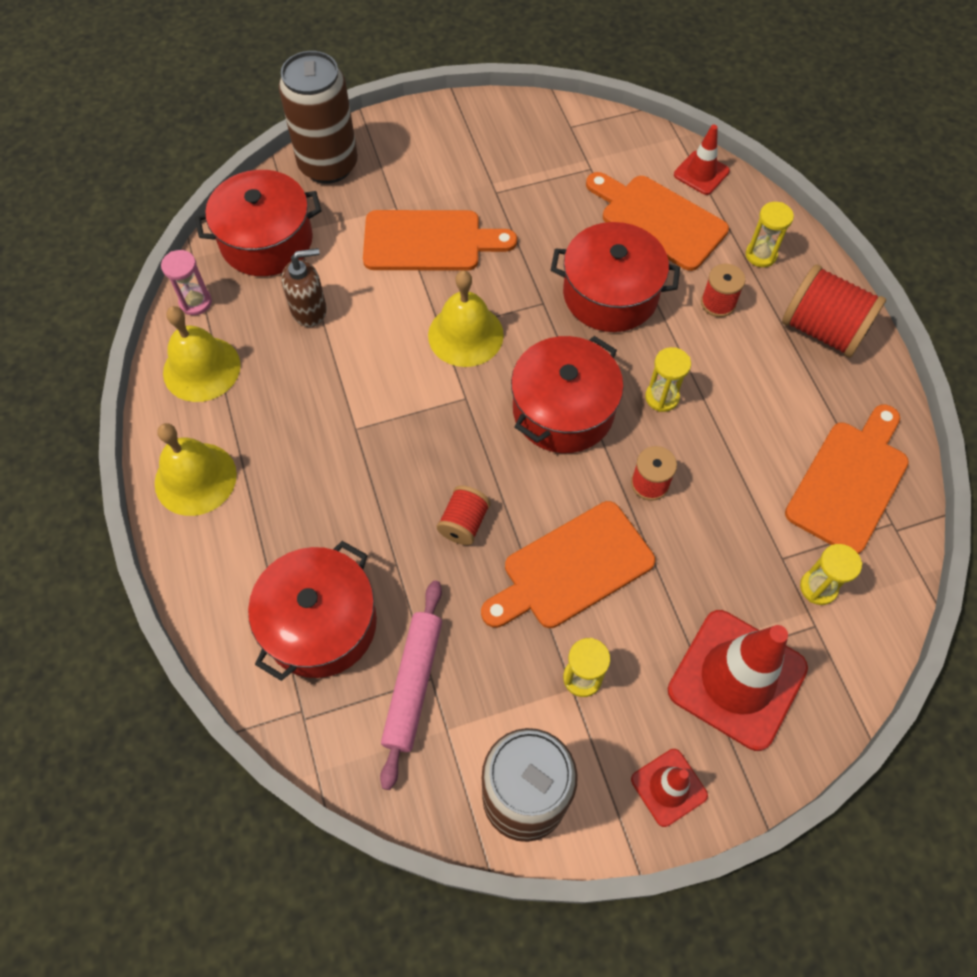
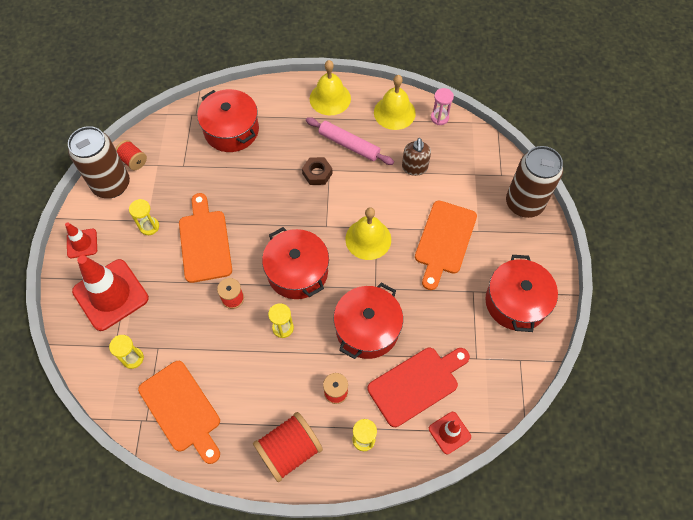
camera: 110 degrees right, 0 degrees up
(266, 241) = (472, 158): red pot -> red pot (516, 302)
(369, 444) = (317, 173): none -> brown nut
(413, 684) = (184, 158): pink rolling pin -> pink rolling pin (349, 145)
(464, 523) = (253, 202): red spool -> red spool (133, 161)
(658, 220) = (416, 384): orange cutting board -> red cutting board

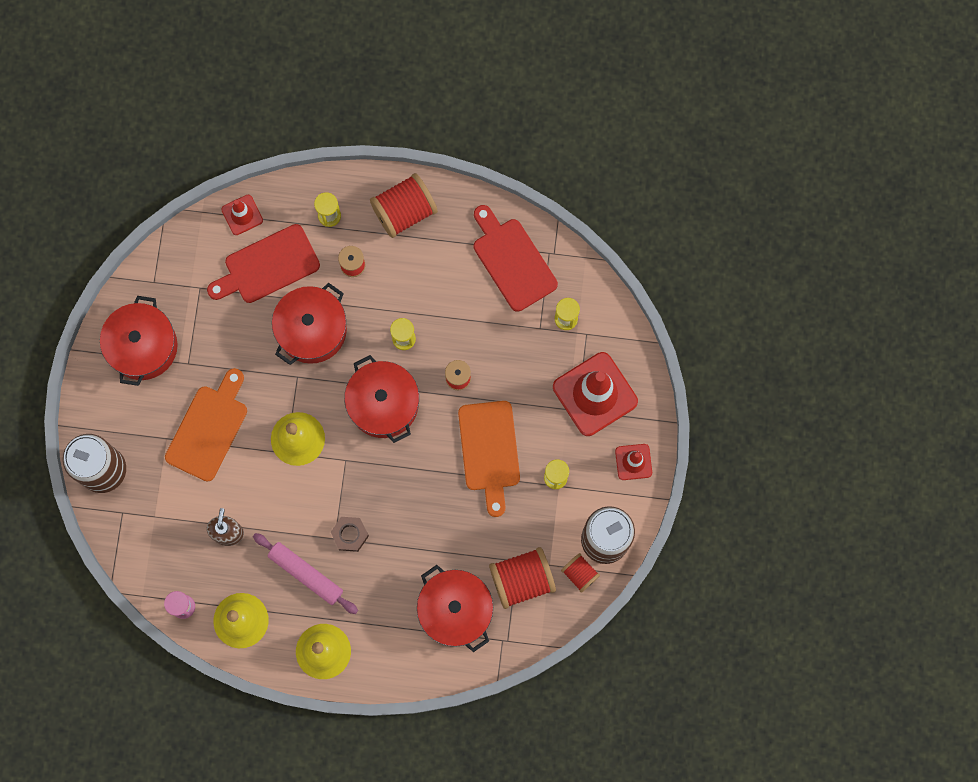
camera: 175 degrees left, 15 degrees up
(179, 153) = (522, 580): none -> red spool
(182, 409) = (512, 261): orange cutting board -> red cutting board

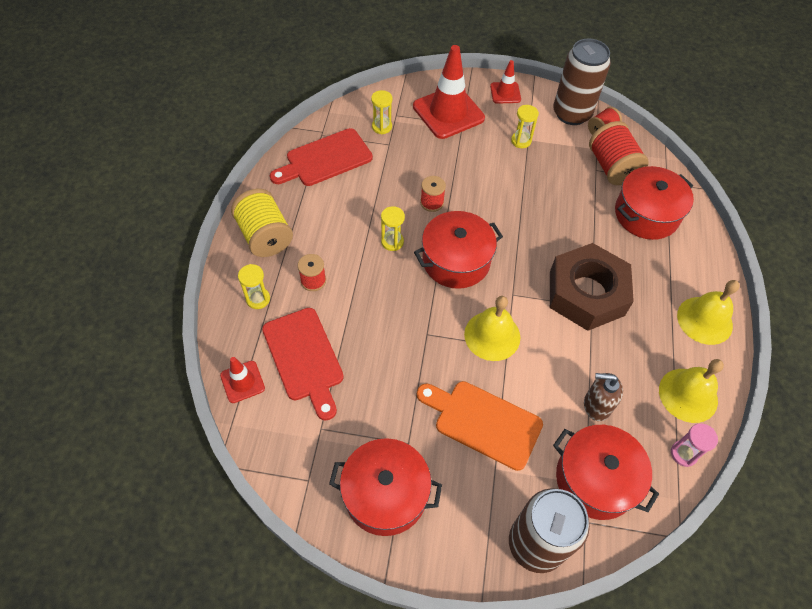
camera: 90 degrees left, 20 degrees down
(306, 574) = (630, 333): pink rolling pin -> none
(312, 330) = (378, 319): red pot -> red pot (595, 479)
(350, 534) = (586, 293): brown nut -> brown nut, size x2.31
(404, 212) = (265, 236): red spool -> yellow spool
(489, 451) = (499, 183): orange cutting board -> none

